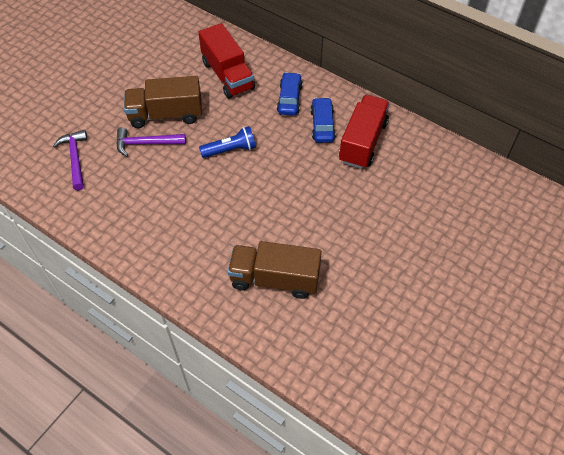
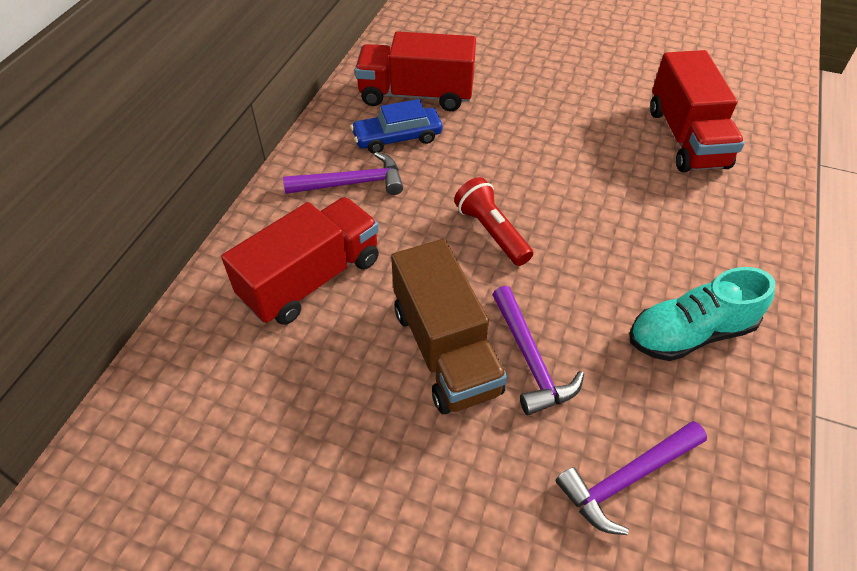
camera: 105 degrees left, 5 degrees down
(129, 212) = (690, 333): none -> turquoise shoe
(230, 150) = (491, 232): blue flashlight -> red flashlight
(274, 279) = (686, 138): brown truck -> red truck
(289, 99) = (351, 183): blue car -> purple hammer

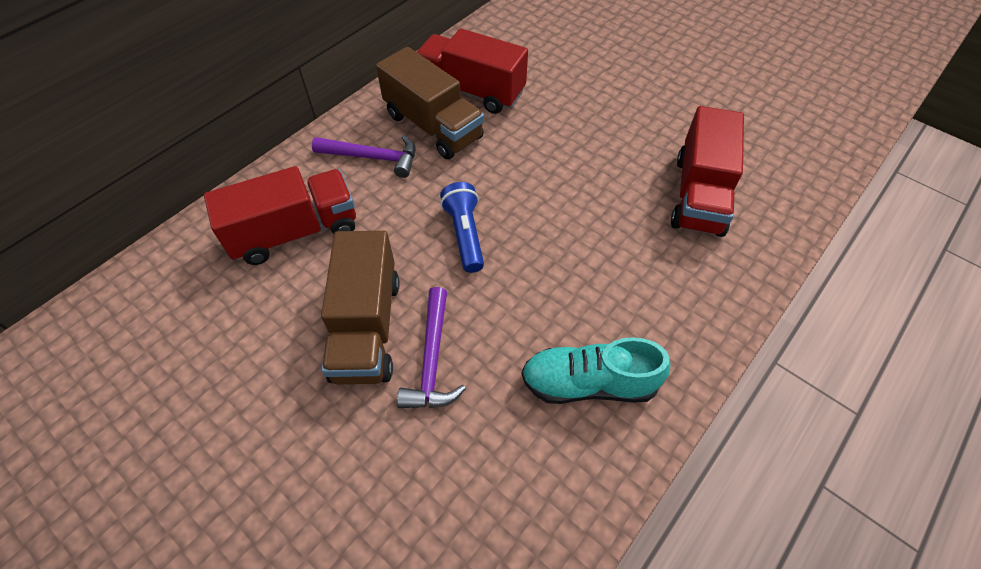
camera: 20 degrees right, 5 degrees up
(397, 138) = (433, 126): blue car -> brown truck
(491, 232) = (465, 234): red flashlight -> blue flashlight
(627, 479) = (453, 494): purple hammer -> none

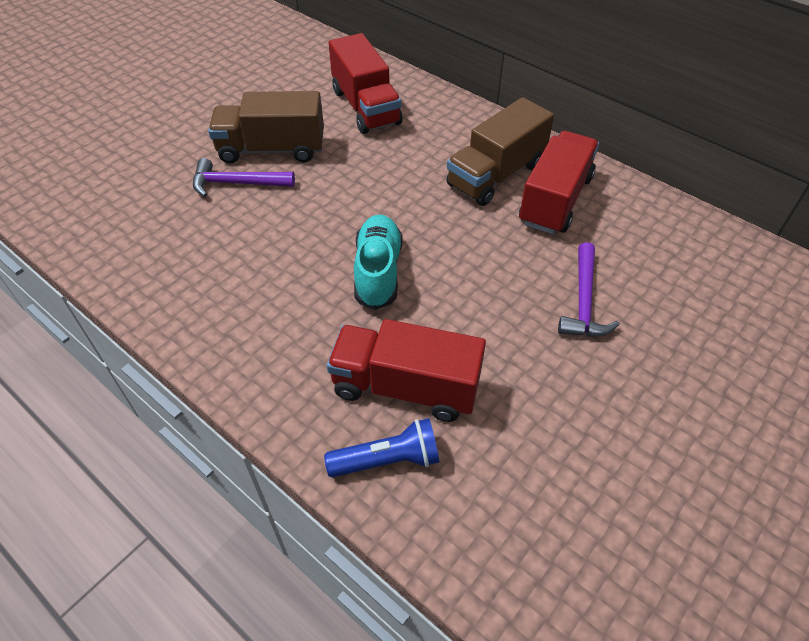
camera: 90 degrees right, 5 degrees down
(372, 157) = (450, 140): purple hammer -> purple hammer (584, 301)
(465, 234) = (358, 199): blue flashlight -> blue flashlight (388, 460)
(588, 383) = (194, 272): turquoise shoe -> turquoise shoe (378, 271)

